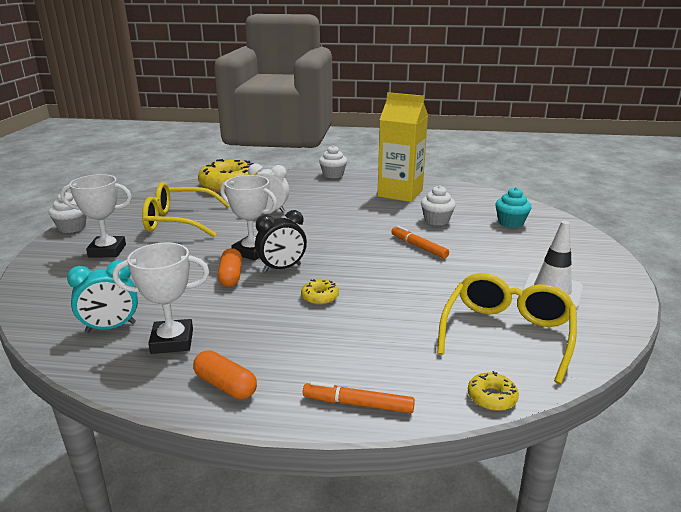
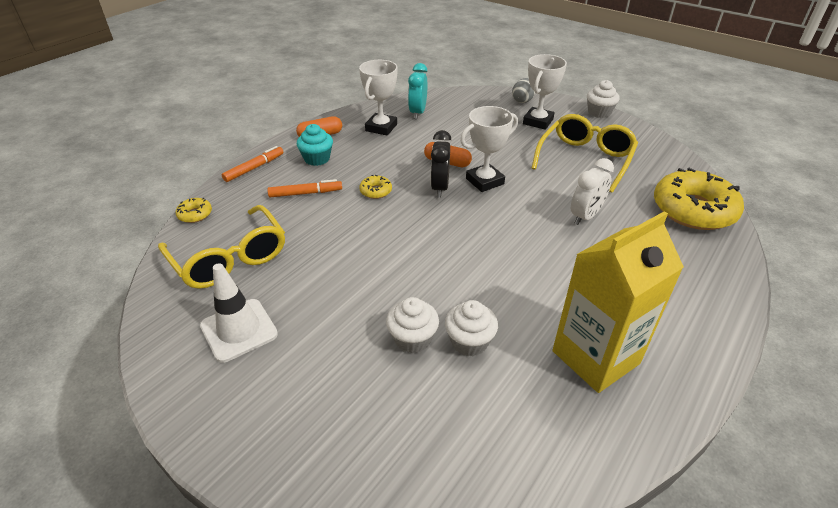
camera: 120 degrees right, 15 degrees up
(49, 268) = (523, 100): none -> grey egg
(333, 175) = (718, 317): white cupcake -> white cupcake (412, 339)
(418, 247) = (411, 286): orange marker -> orange marker (305, 193)
(510, 223) = (406, 423): turquoise cupcake -> turquoise cupcake (317, 159)

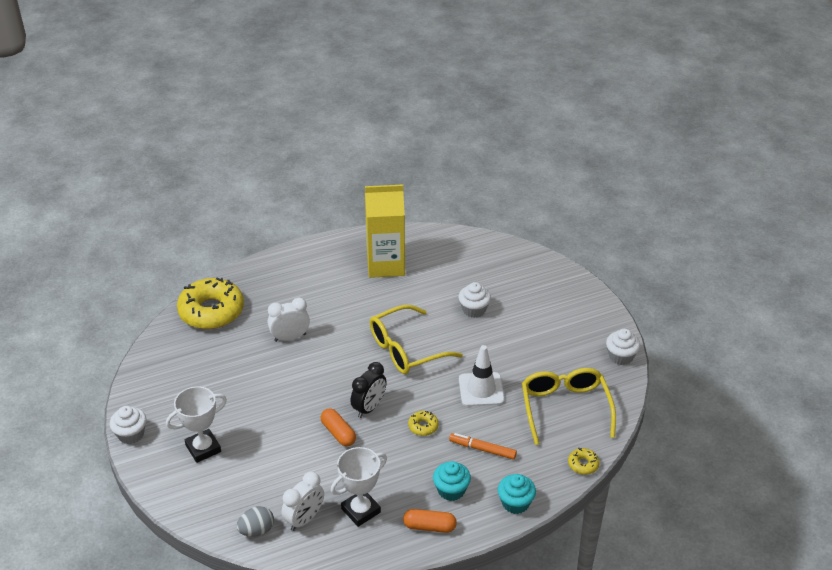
camera: 150 degrees left, 0 degrees up
(239, 330) = (572, 353): white traffic cone -> white traffic cone (481, 389)
(254, 168) = (515, 503): orange marker -> turquoise cupcake
(417, 113) = (304, 519): turquoise clock -> white clock
(469, 342) = (444, 296): white cupcake -> white cupcake (621, 356)
(484, 181) = (327, 398): white trophy -> none
(523, 100) = (178, 488): grey egg -> grey egg (256, 530)
(585, 159) = (222, 385): yellow glasses -> yellow glasses (406, 349)

